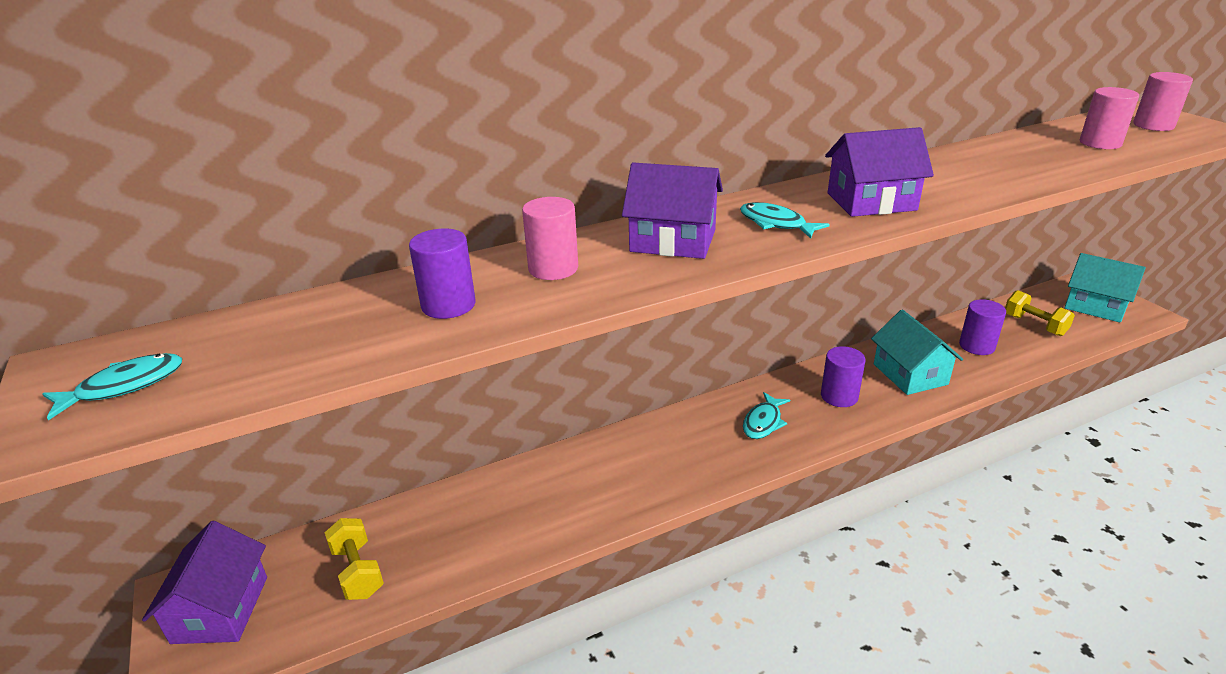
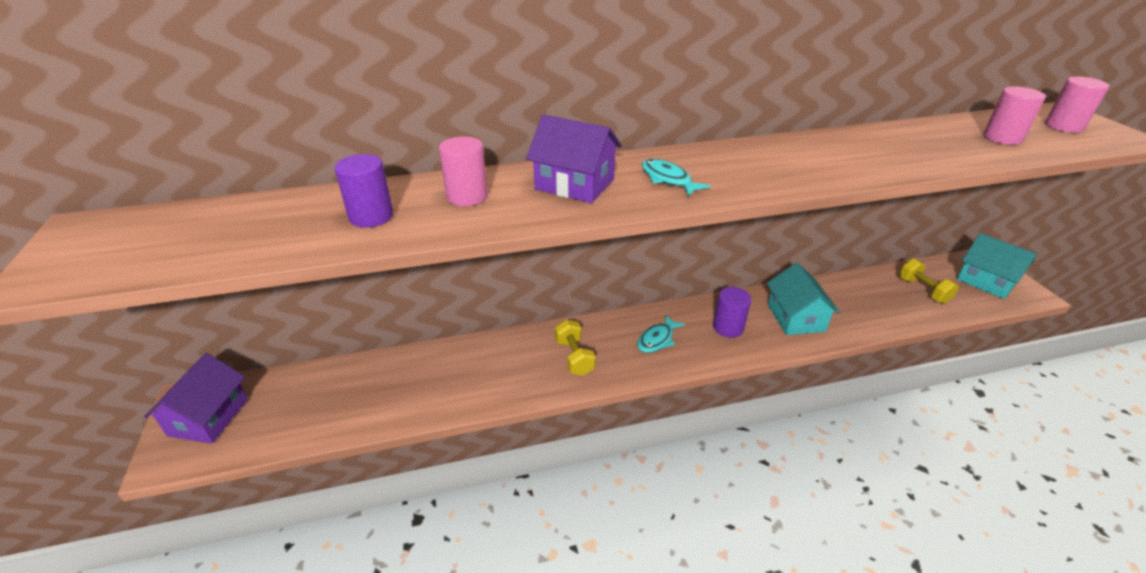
camera: 10 degrees right, 5 degrees up
(124, 386) = (110, 249): turquoise fish -> none
(358, 571) = (311, 406): yellow dumbbell -> yellow dumbbell (574, 357)
(871, 201) = (761, 169): purple house -> none
(977, 346) = (863, 301): purple cylinder -> none

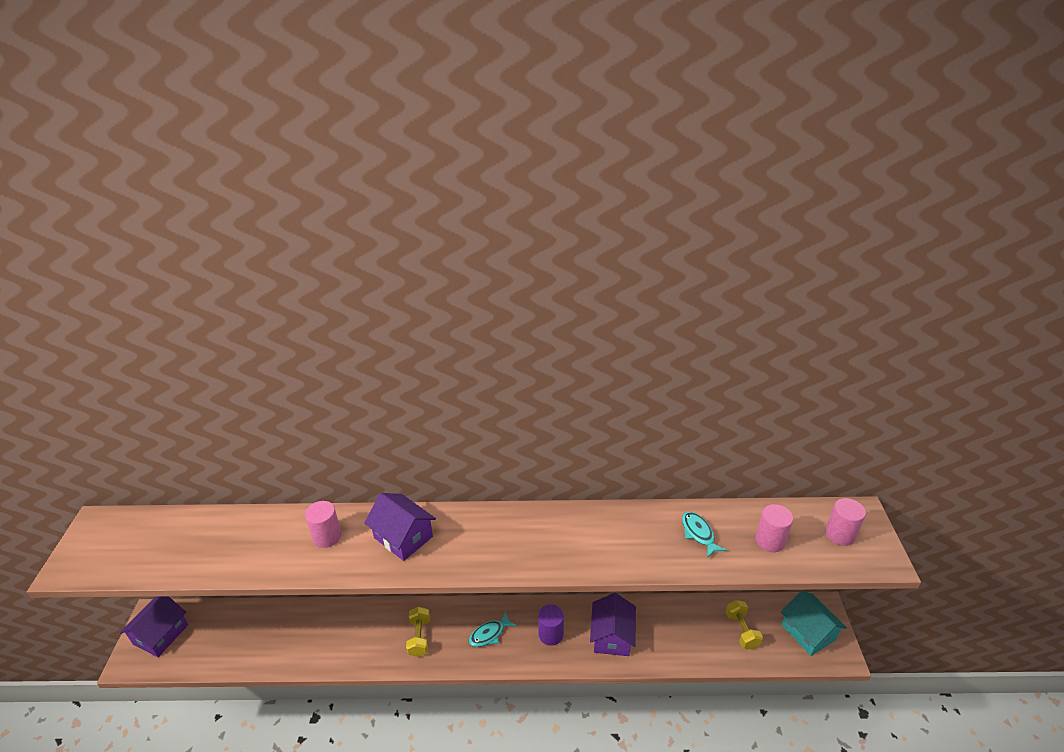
camera: 15 degrees right, 0 degrees up
(371, 216) = (260, 546): purple cylinder -> none
(668, 179) = (470, 544): turquoise fish -> turquoise fish (698, 533)
(795, 317) = (612, 636): turquoise house -> purple house

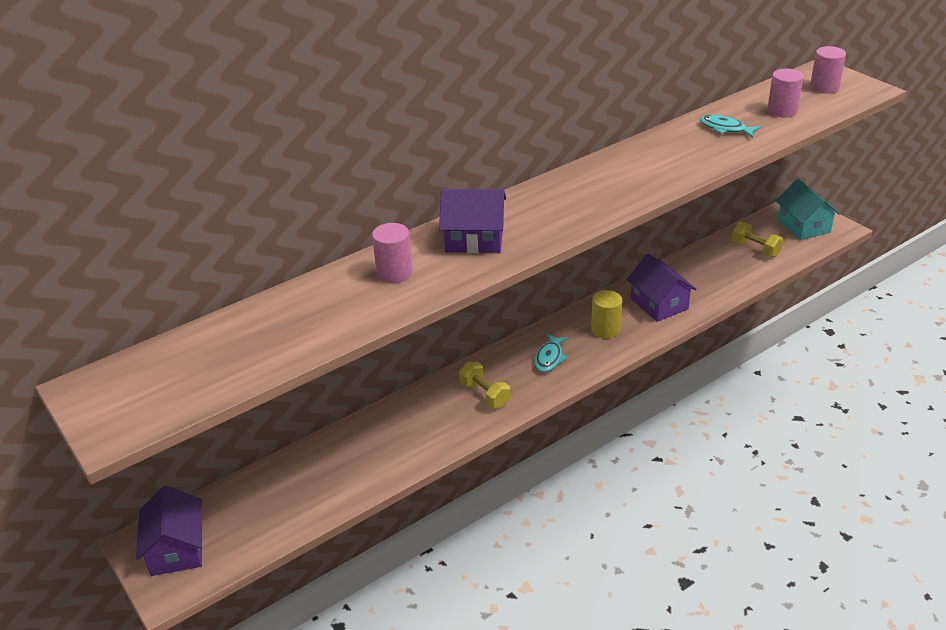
camera: 35 degrees left, 0 degrees up
(551, 634) = (605, 329): purple cylinder -> yellow cylinder
(808, 632) = (803, 226): turquoise house -> turquoise house turned 45 degrees clockwise

